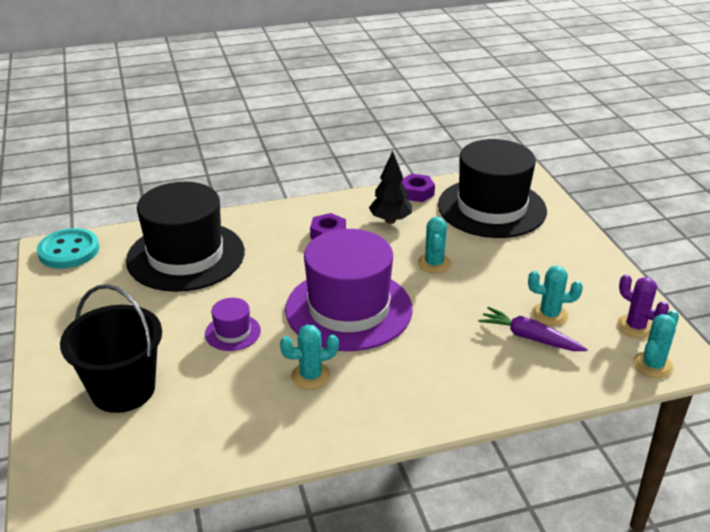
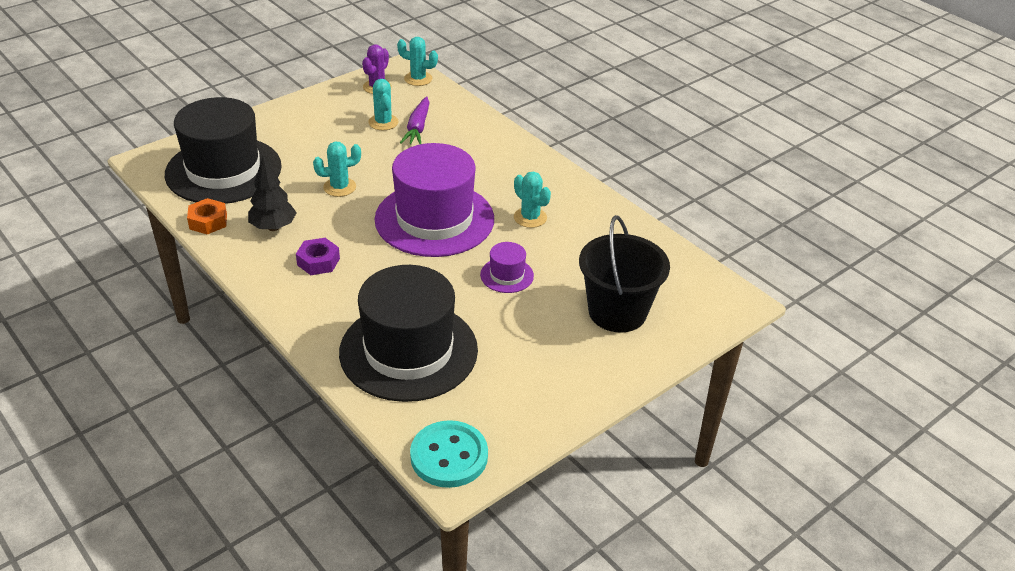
camera: 115 degrees left, 5 degrees up
(416, 193) = (208, 221): purple nut -> orange nut

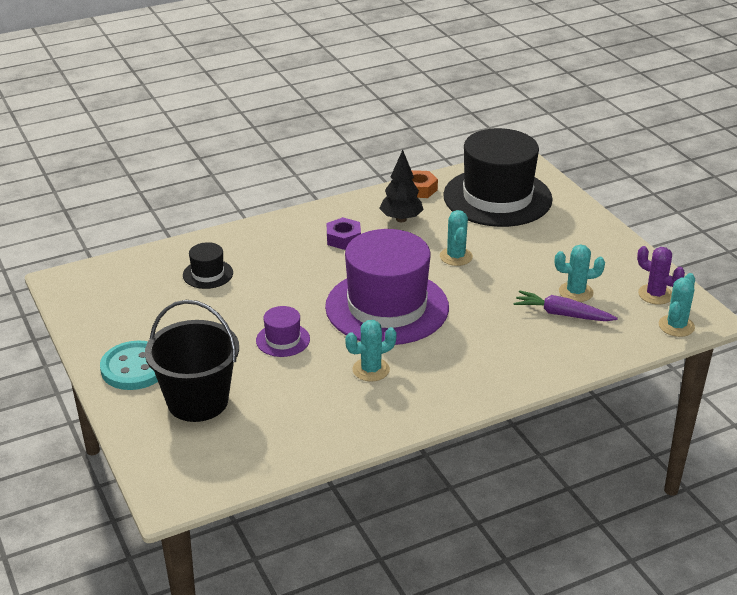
camera: 105 degrees right, 5 degrees down
(408, 351) = (208, 274): black hat -> black hat, size x0.42
(449, 456) = (84, 281): turquoise button -> turquoise button (134, 368)

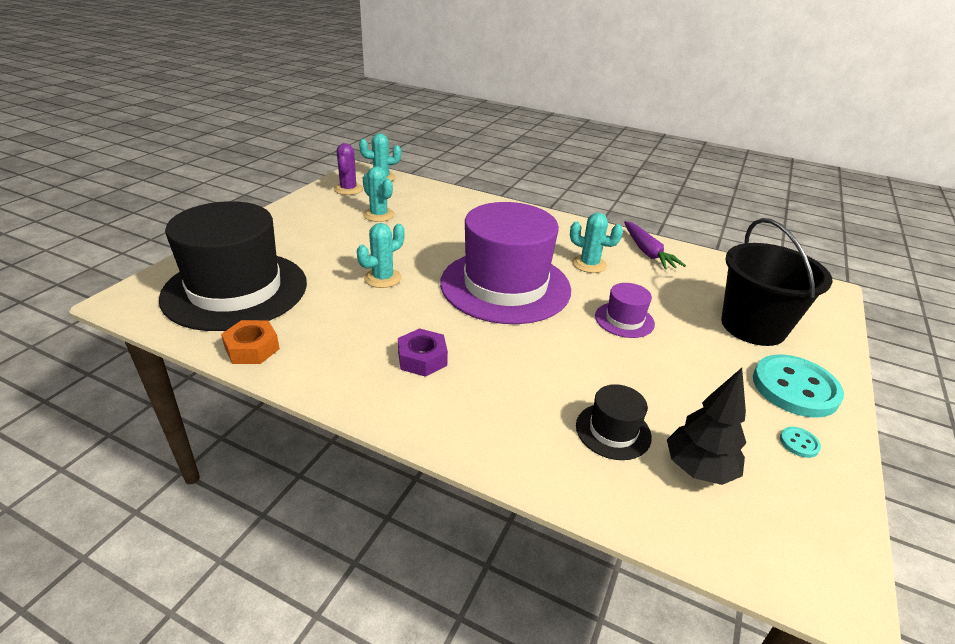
camera: 130 degrees left, 0 degrees up
(111, 333) = (799, 443): none -> turquoise button
(401, 219) = (339, 335): black tree -> black tree (698, 469)
(562, 314) = (416, 213): purple carrot -> purple carrot (647, 252)

